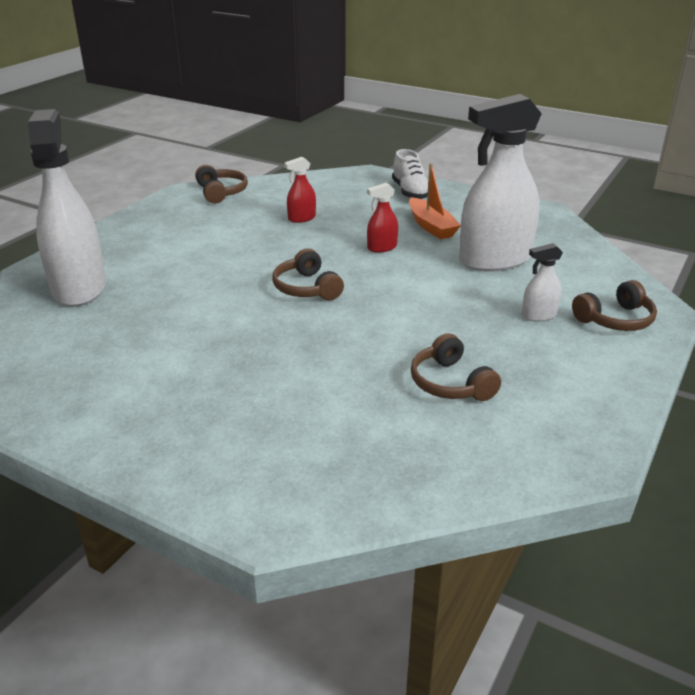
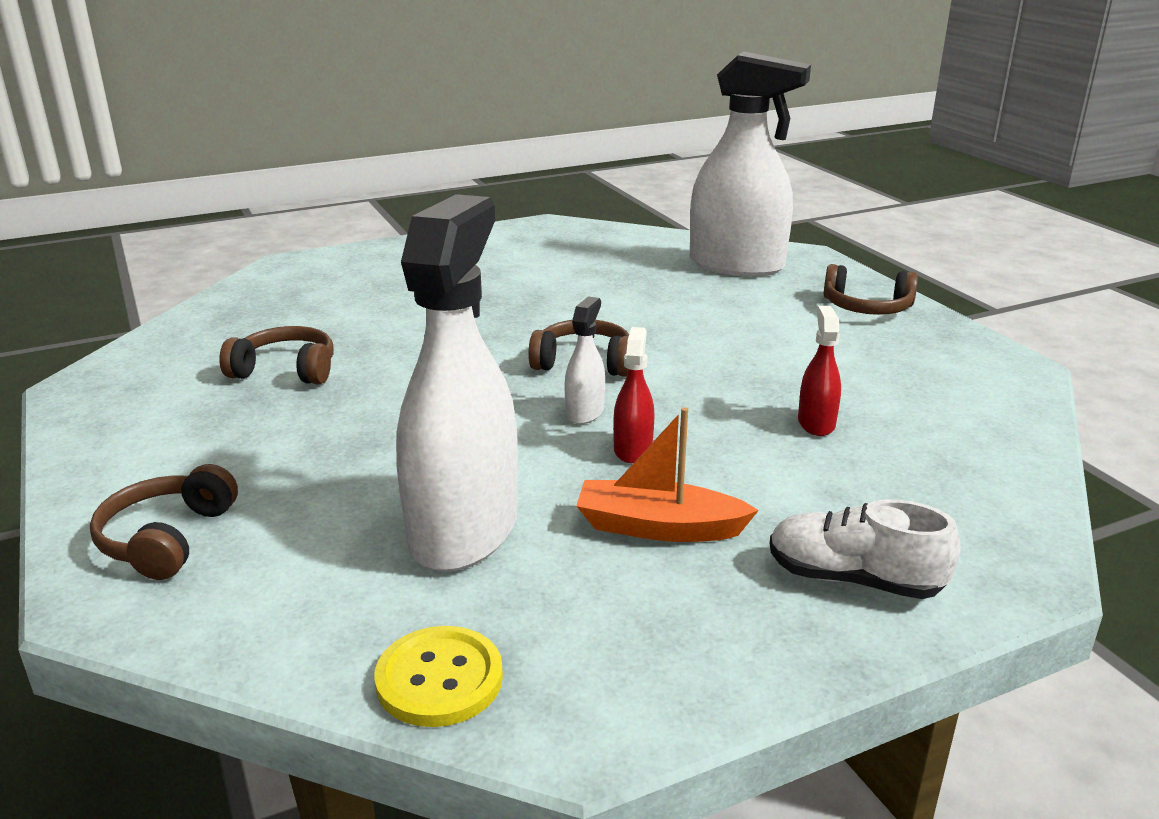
camera: 125 degrees right, 5 degrees down
(221, 192) = (992, 391): brown headphones -> brown headphones (867, 307)
(539, 315) = (283, 482): white spray bottle -> white spray bottle (584, 412)
(565, 234) = (439, 679): none -> yellow button

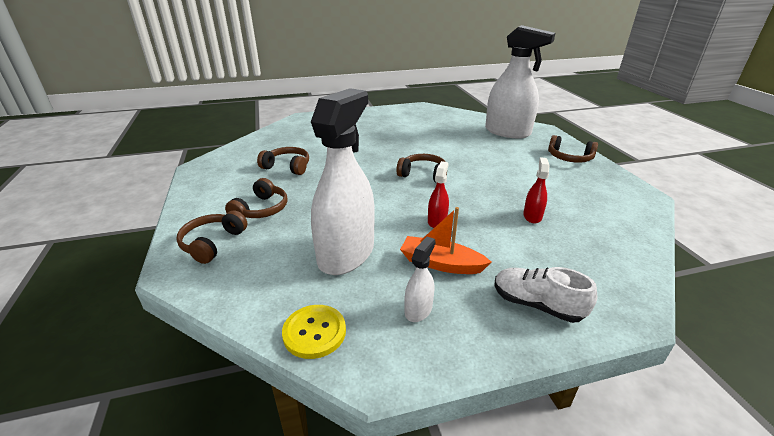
camera: 10 degrees right, 5 degrees up
(254, 462) = (261, 209): none -> brown headphones
(584, 412) = (418, 199): white spray bottle -> white spray bottle (418, 310)

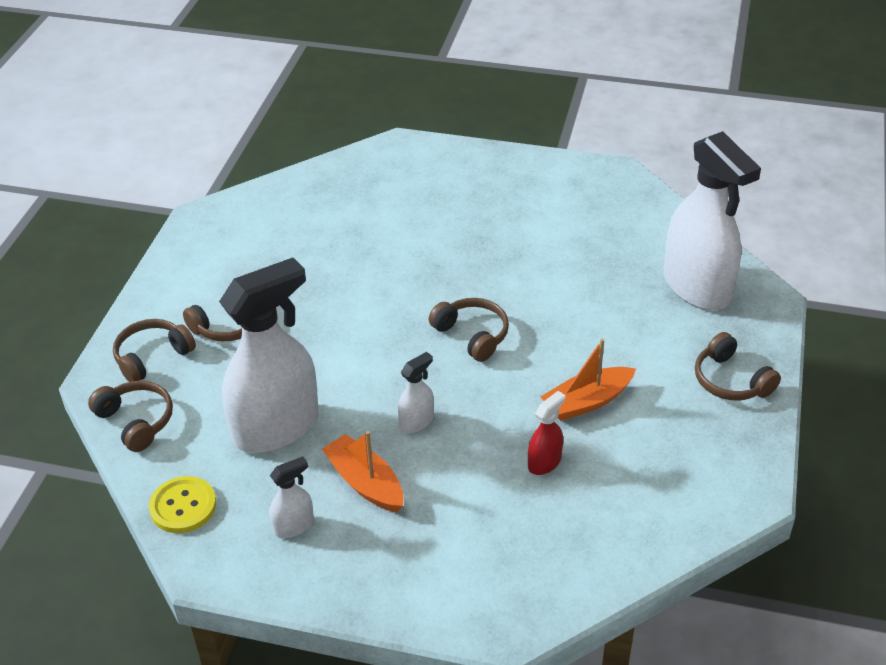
camera: 30 degrees right, 10 degrees up
(287, 167) = (306, 255): brown headphones -> brown headphones (136, 421)
(437, 221) = (416, 422): red spray bottle -> white spray bottle
(517, 184) = (587, 402): none -> orange boat
(536, 305) = (416, 573): white shoe -> none

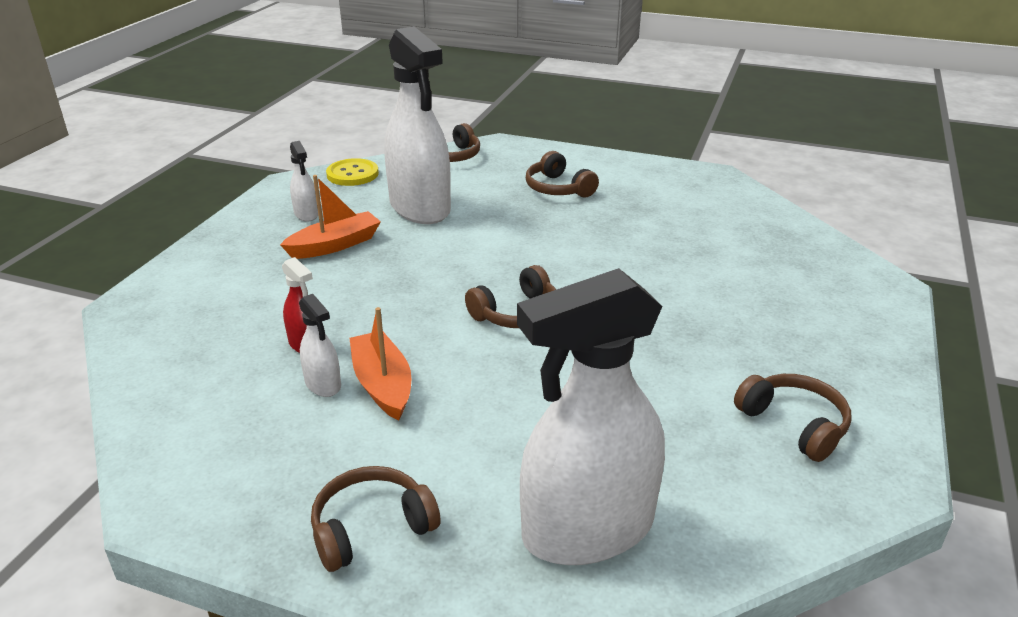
camera: 95 degrees right, 10 degrees down
(152, 357) = (522, 160): brown headphones -> brown headphones (794, 424)
(416, 422) = (398, 273): white spray bottle -> white spray bottle (323, 384)

